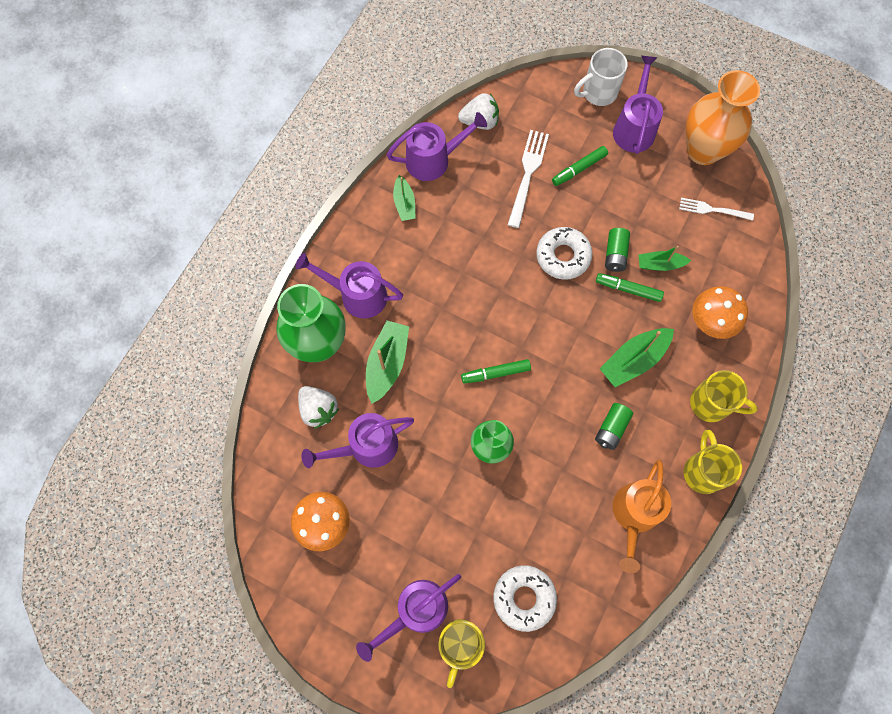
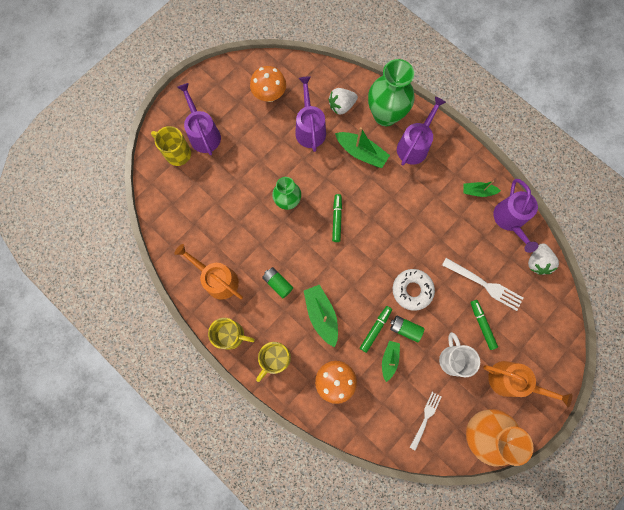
camera: 105 degrees right, 5 degrees up
(524, 598) = (190, 196): white donut -> none
(598, 93) = (548, 362): white mug -> white mug (452, 359)
(634, 127) = (511, 381): purple watering can -> orange watering can

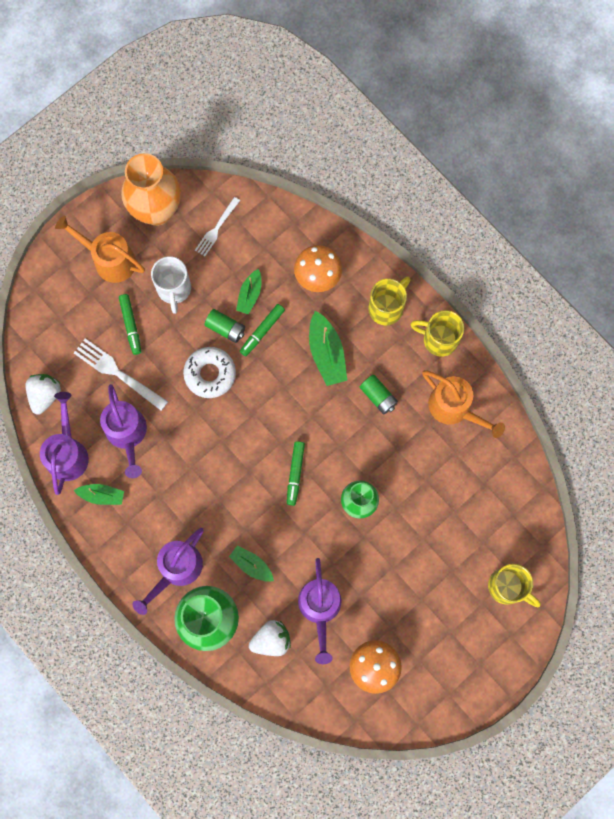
camera: 175 degrees left, 0 degrees up
(203, 134) = (470, 614): purple watering can -> purple watering can (127, 434)
(361, 153) = (252, 565): green boat -> green boat, size x0.63

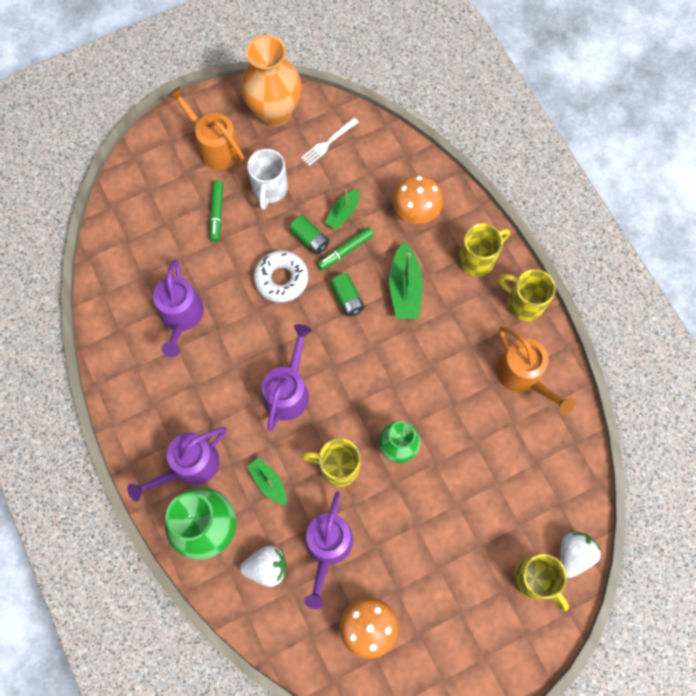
camera: 15 degrees right, 5 degrees down
(45, 395) = (112, 258): white strawberry -> white strawberry (573, 554)
(68, 452) = (116, 319): purple watering can -> purple watering can (288, 390)
(102, 495) = (137, 371): green boat -> none
(118, 373) = (190, 255): white fork -> none
(295, 474) = (340, 400): green marker -> none
(309, 534) = (338, 467): none -> yellow mug
(378, 397) = (446, 345): green battery -> green battery (347, 299)

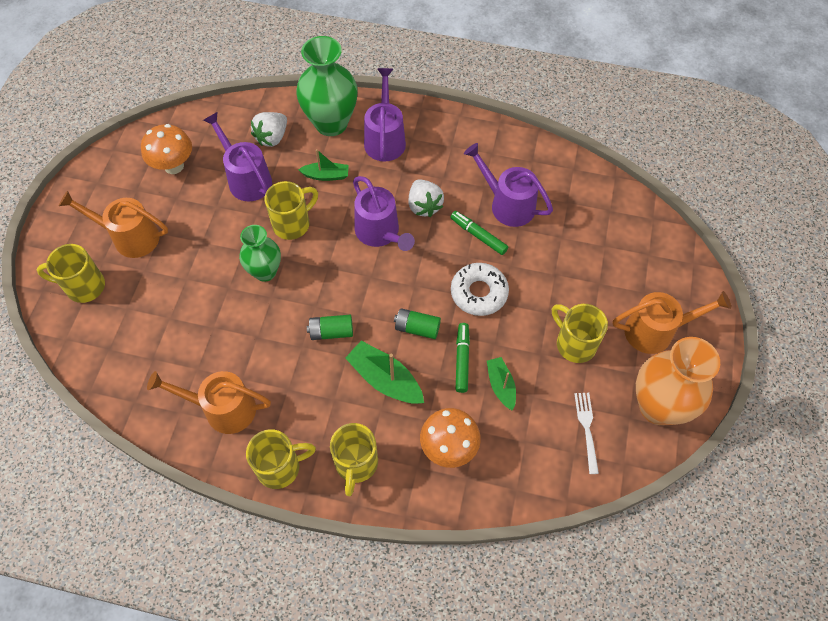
camera: 130 degrees right, 10 degrees down
(217, 213) = (583, 288): green marker -> green marker (478, 235)
(269, 189) = (574, 344): white mug -> yellow mug
(310, 239) = (497, 340): green battery -> green battery (331, 332)
(464, 590) = (129, 237): none -> orange watering can
(573, 554) = (68, 326): white strawberry -> white strawberry (424, 206)

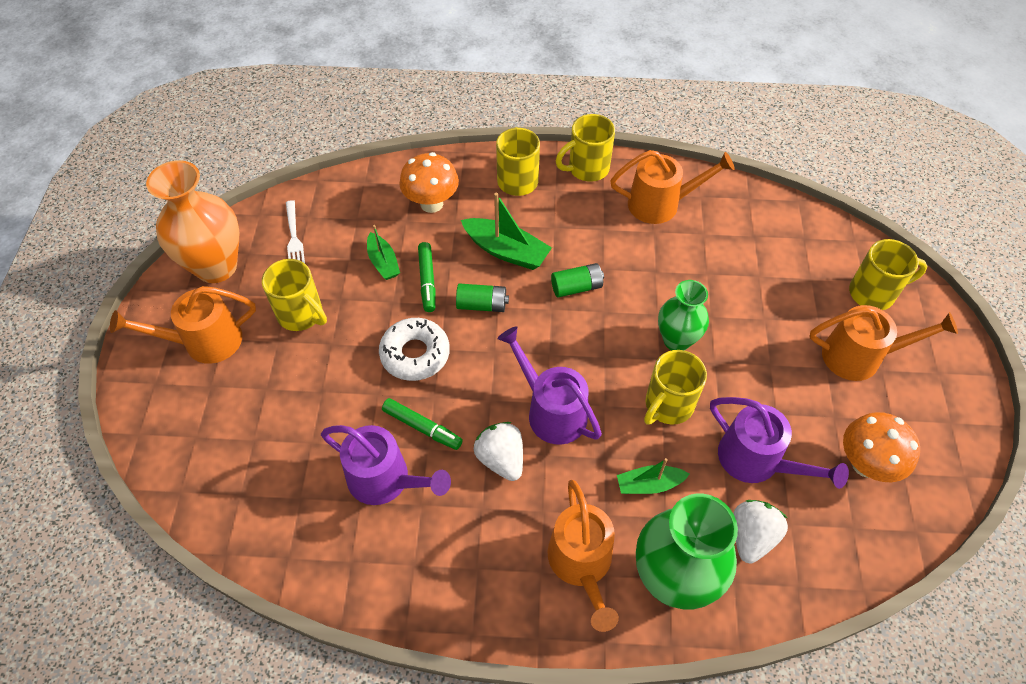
camera: 170 degrees right, 5 degrees down
(385, 138) = (582, 564): purple watering can -> orange watering can

